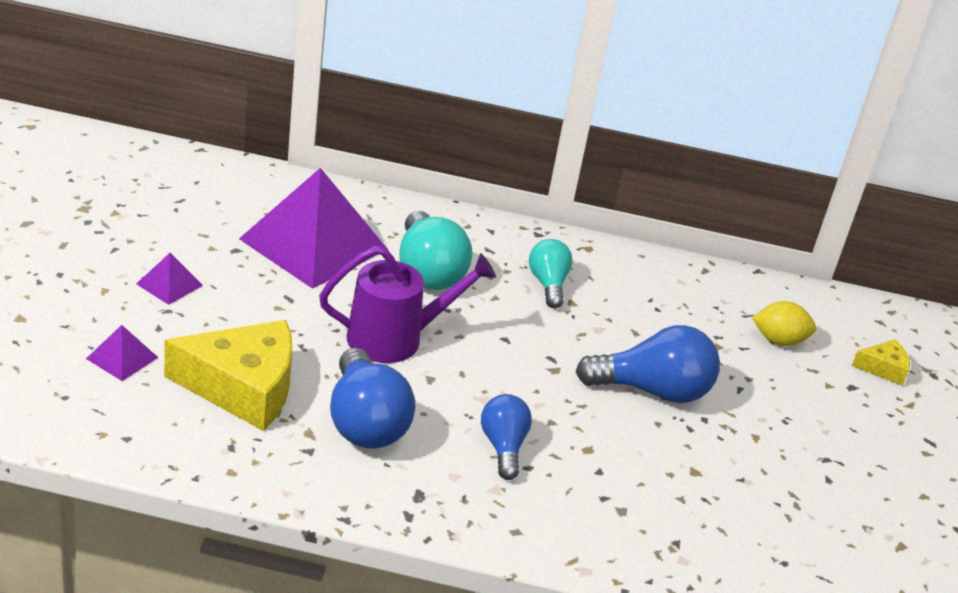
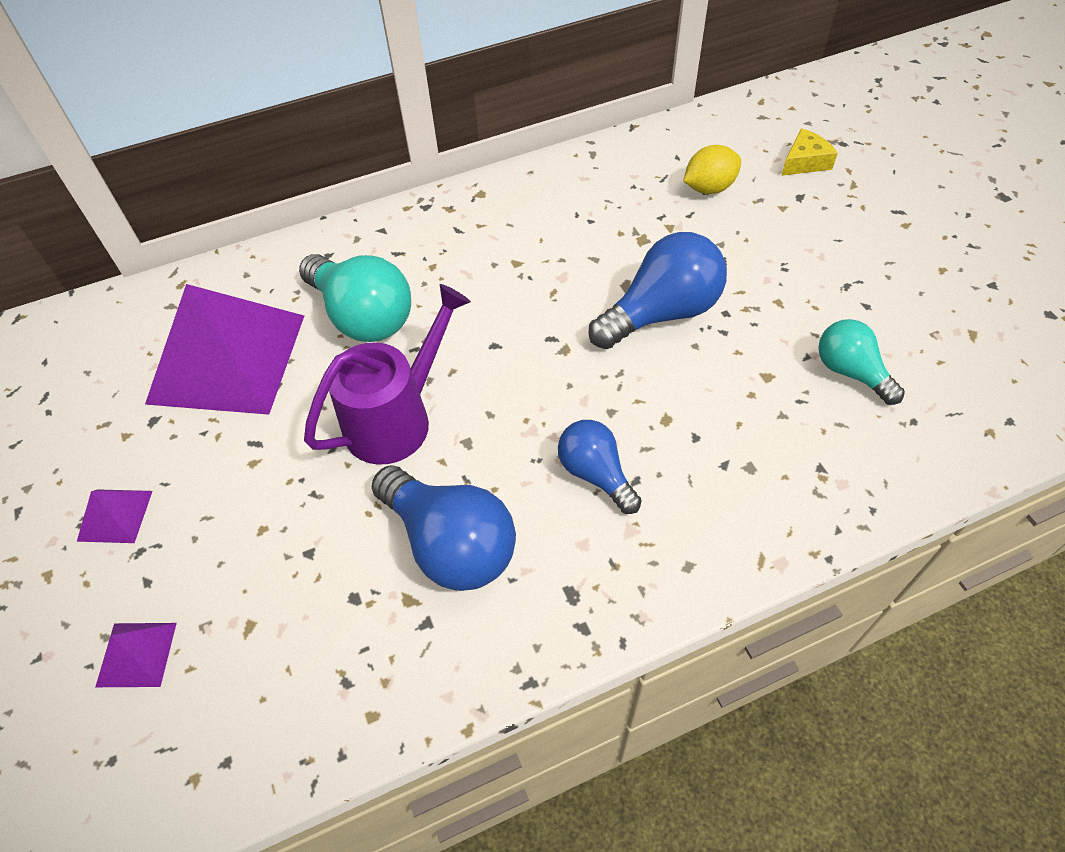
camera: 25 degrees left, 20 degrees up
(243, 387) = (297, 593): yellow cheese -> none
(548, 284) = (480, 257): turquoise light bulb -> turquoise light bulb (850, 372)

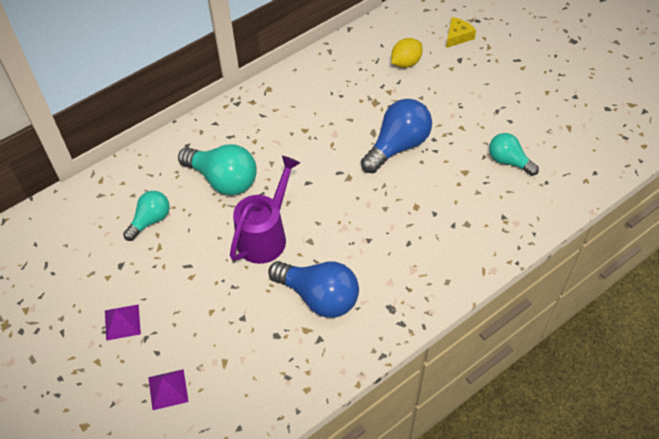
camera: 15 degrees left, 0 degrees up
(227, 358) = (150, 220): purple pyramid -> turquoise light bulb
(595, 474) = (386, 244): blue light bulb -> none

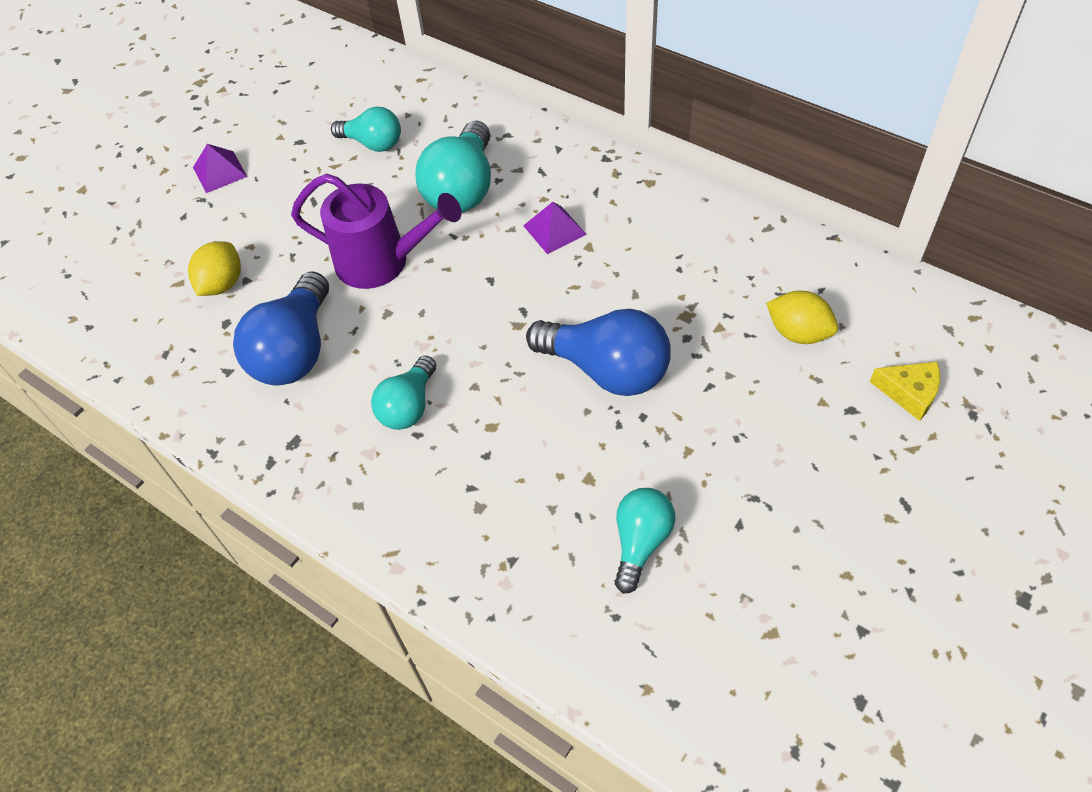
camera: 75 degrees right, 0 degrees up
(168, 389) = (134, 243): purple pyramid -> purple pyramid (554, 230)
(239, 333) = (222, 284): none -> yellow lemon
(387, 243) = (408, 406): none -> turquoise light bulb

